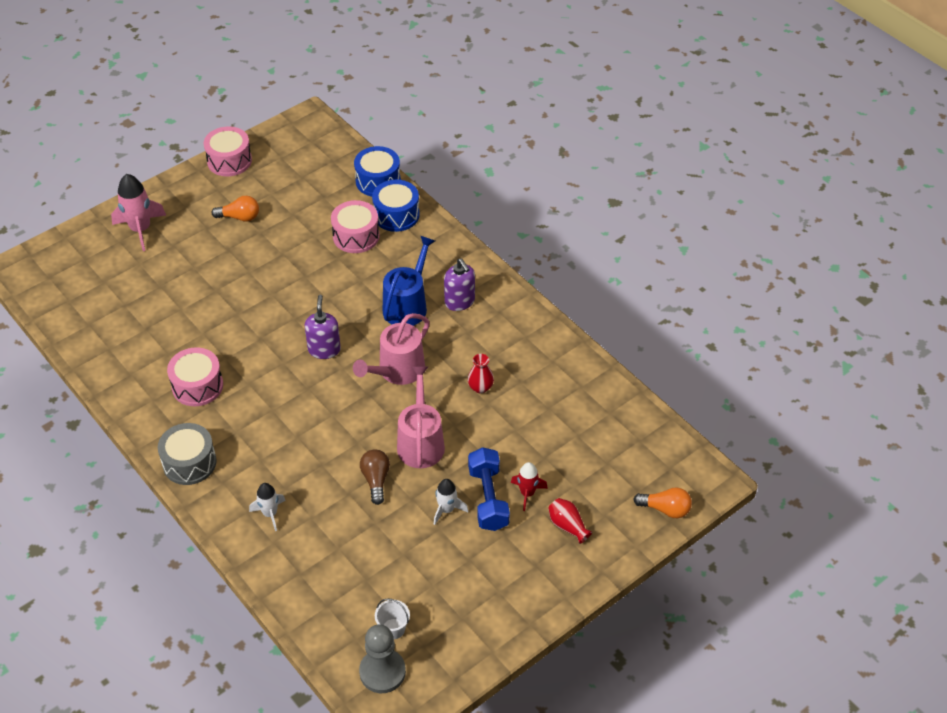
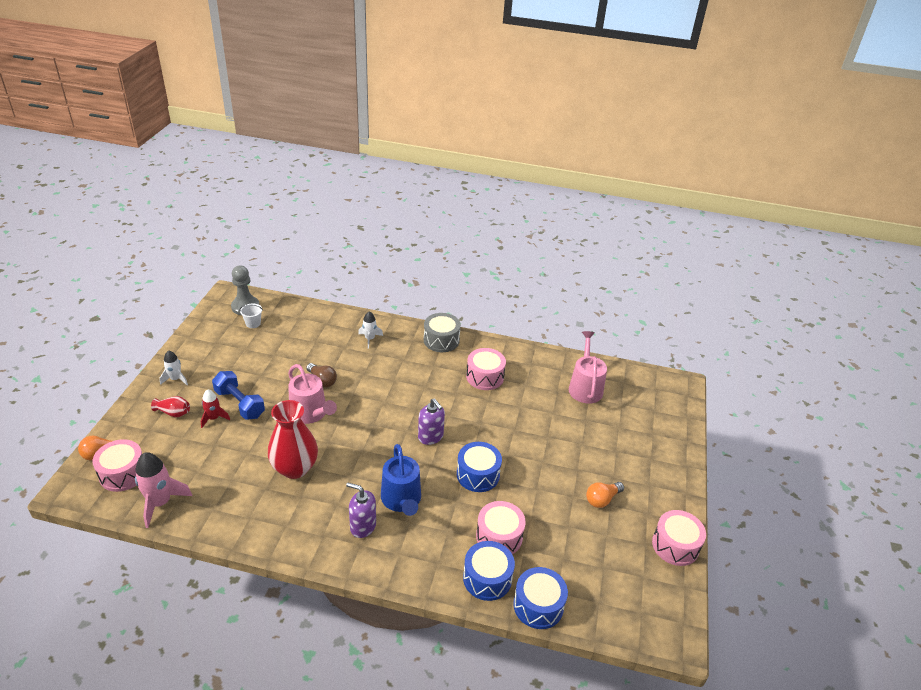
camera: 140 degrees right, 10 degrees down
(140, 229) = (652, 449): pink rocket -> pink rocket (160, 503)
(319, 291) = (478, 475): none -> blue drum
(397, 371) = (366, 449): pink watering can -> pink watering can (585, 387)
(447, 509) = (263, 386): white rocket -> white rocket (175, 379)
(480, 387) = (295, 468): red vase -> red vase, size x2.16
(652, 472) = (123, 473): none -> pink drum

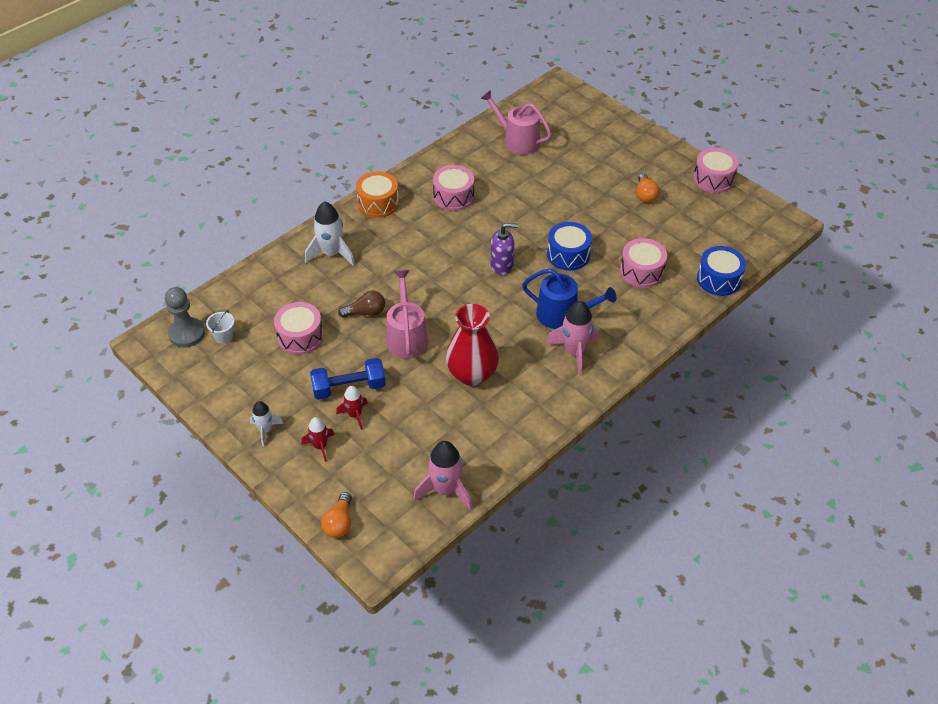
camera: 55 degrees left, 10 degrees up
(123, 473) = (382, 511): pink drum -> pink drum (300, 337)
(173, 413) = (320, 446): red vase -> red rocket
(311, 413) = (406, 337): pink watering can -> pink watering can turned 90 degrees counterclockwise
(363, 526) = (574, 352): purple soap dispenser -> pink rocket
(370, 339) = (331, 253): white rocket -> white rocket, size x1.68
(441, 340) = (378, 203): grey drum -> orange drum
(487, 578) = (677, 297): blue drum -> none

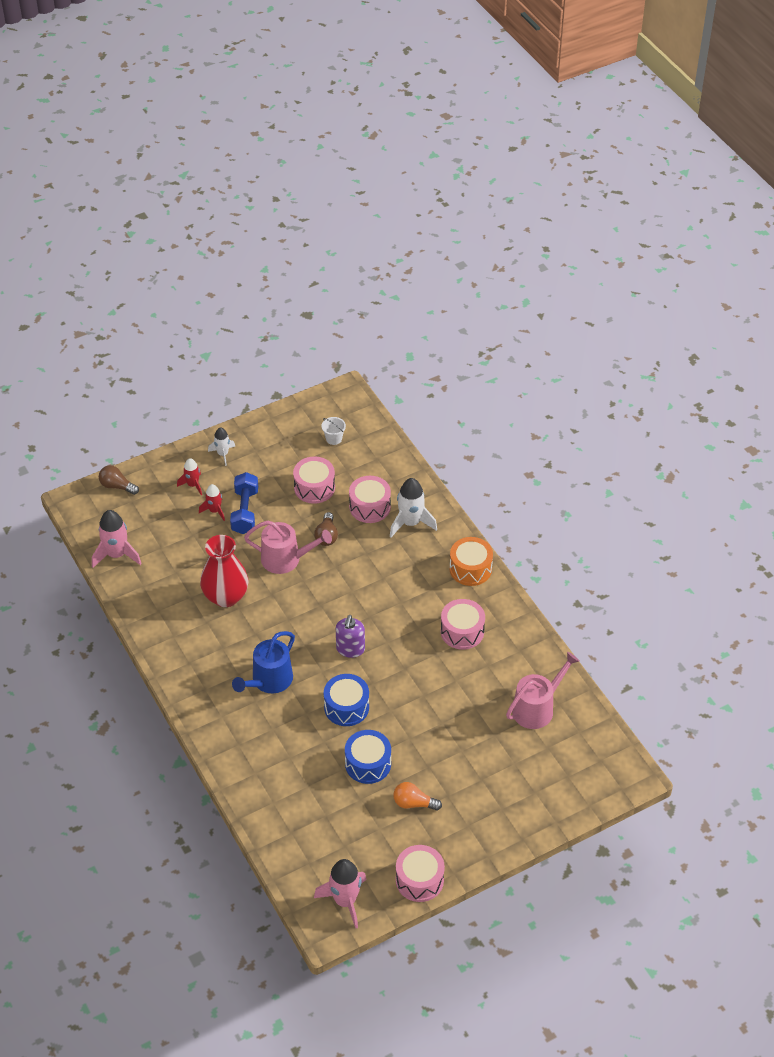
camera: 105 degrees right, 0 degrees up
(186, 333) = (346, 416): grey pawn -> none
(339, 523) = (117, 486): orange light bulb -> brown light bulb
(574, 352) = (221, 677): pink rocket -> pink rocket (345, 901)
(641, 271) = (302, 763): pink drum -> pink drum (370, 507)
(719, 279) = (267, 828): blue drum -> blue drum (368, 764)

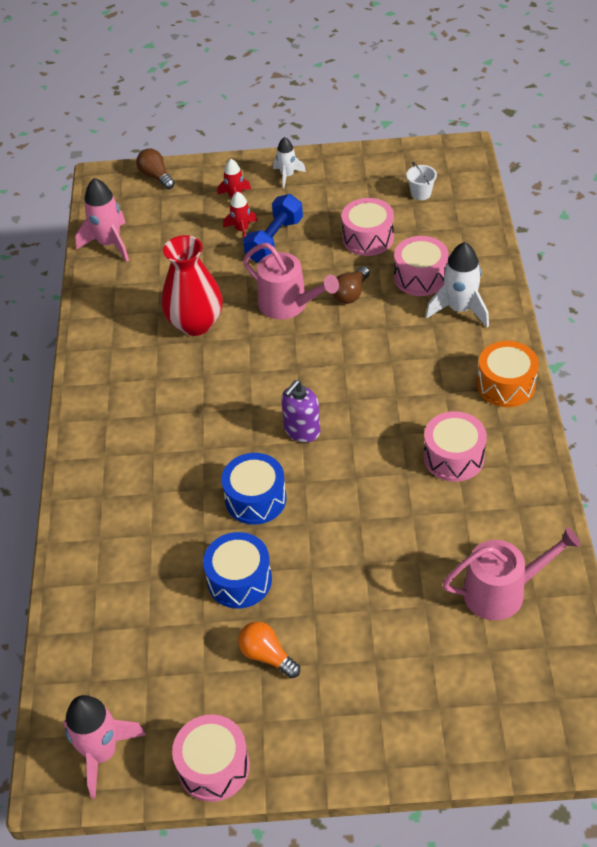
camera: 30 degrees right, 0 degrees up
(269, 681) = (184, 434): blue watering can -> none

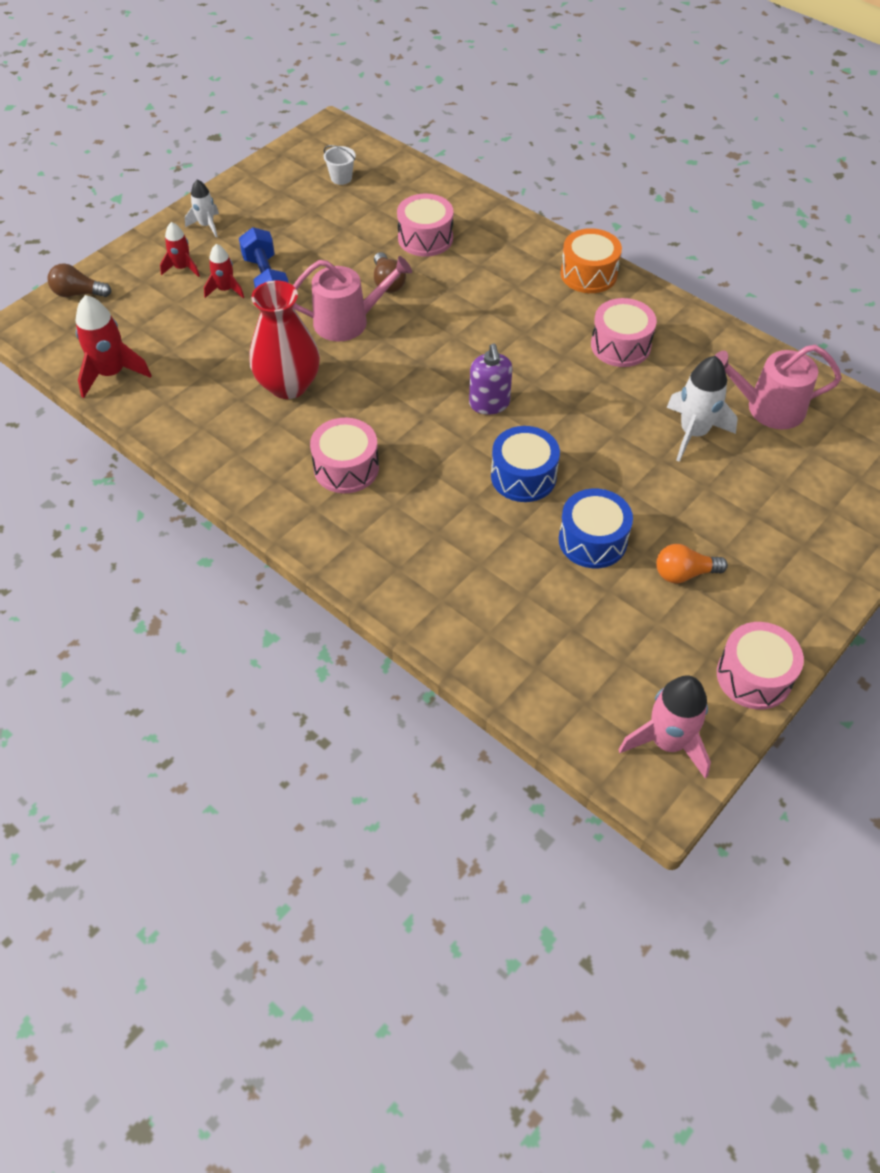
camera: 50 degrees left, 5 degrees up
(109, 244) = (111, 373): pink rocket -> red rocket
(368, 238) = (344, 234): pink drum -> pink drum (346, 468)
(460, 309) = (486, 243): white rocket -> white rocket (693, 433)
(502, 591) = (768, 408): pink watering can -> pink watering can turned 120 degrees counterclockwise

